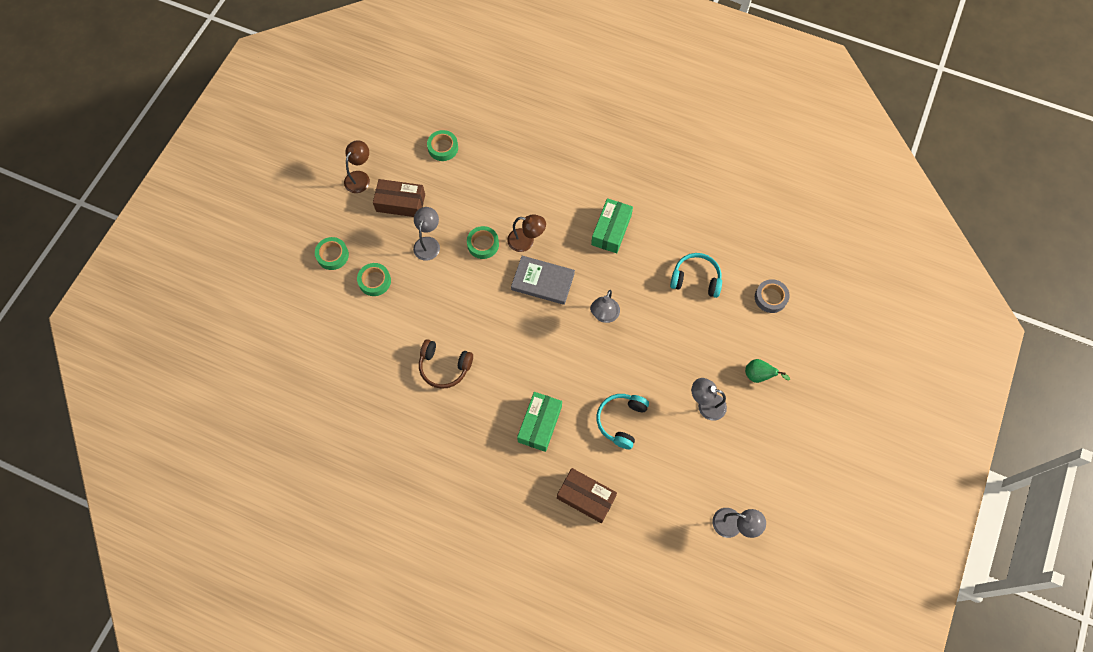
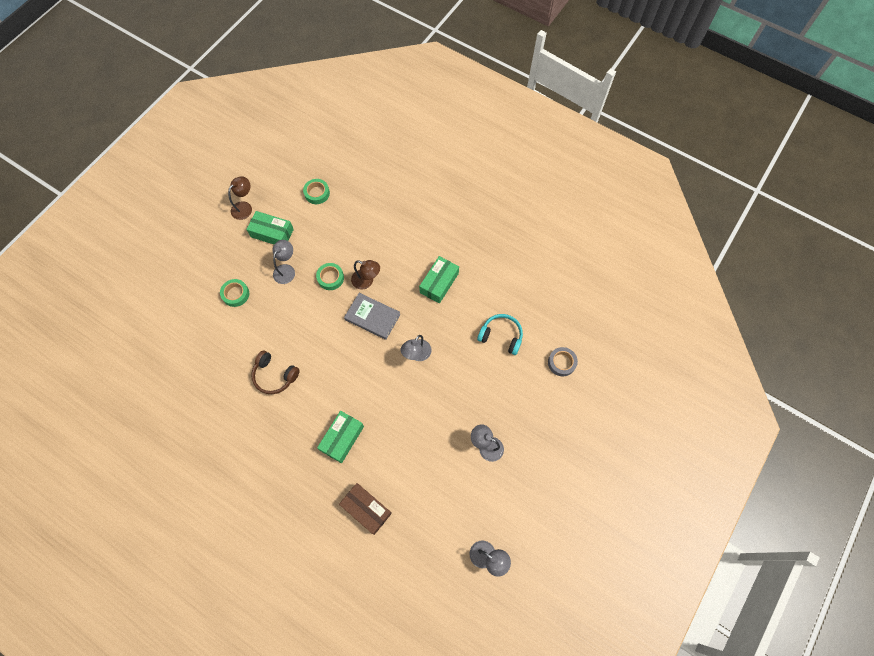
camera: 10 degrees right, 0 degrees up
(332, 255) = (207, 267): green tape -> none
(400, 203) = (272, 233): brown box -> green box
(621, 421) = (411, 447): turquoise headphones -> none
(759, 375) = (537, 429): green pear -> none

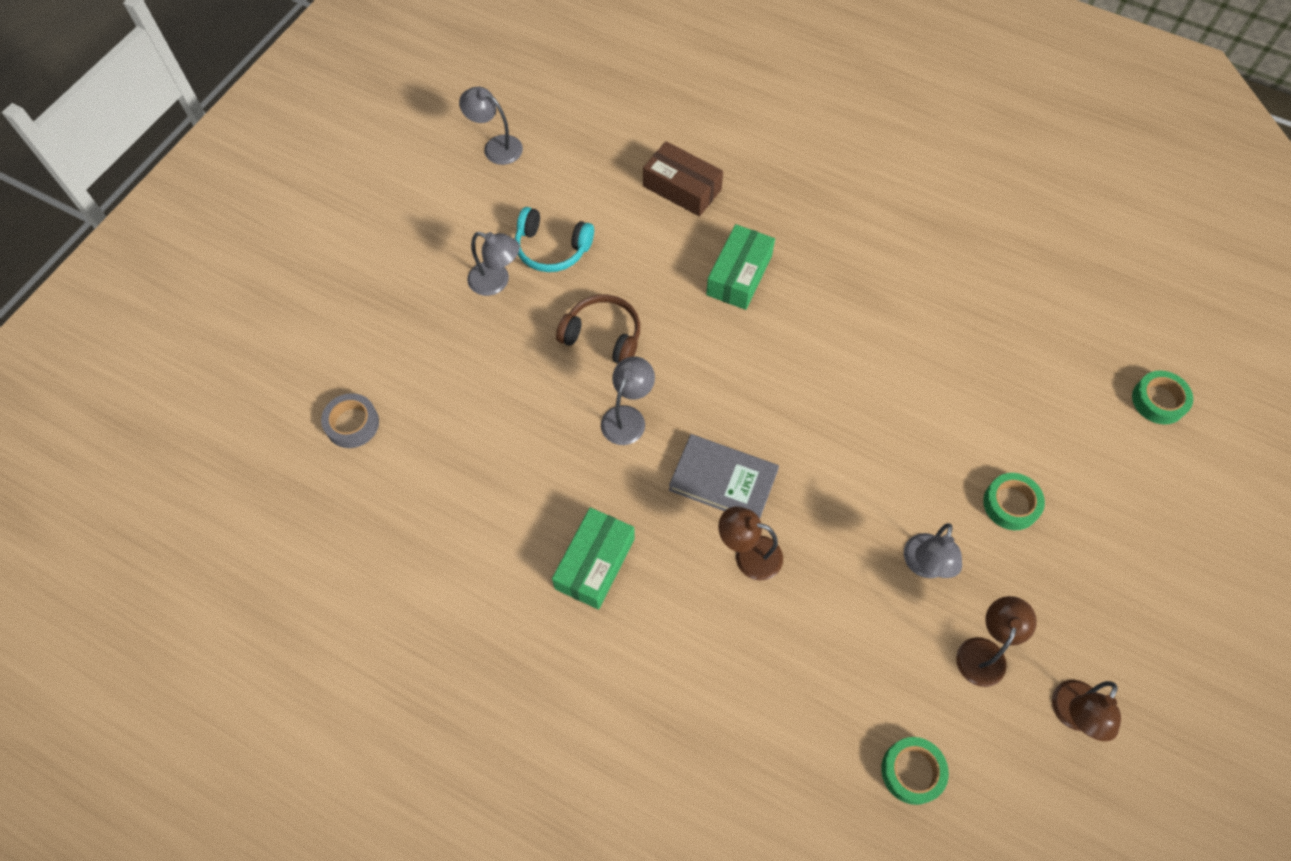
camera: 175 degrees right, 5 degrees down
(272, 233) = (984, 651): green box -> brown lamp
(275, 375) = (882, 361): brown headphones -> brown headphones (603, 336)
(330, 278) = (826, 555): green tape -> green tape (1158, 401)
(501, 336) = (465, 464): turquoise headphones -> turquoise headphones (552, 249)

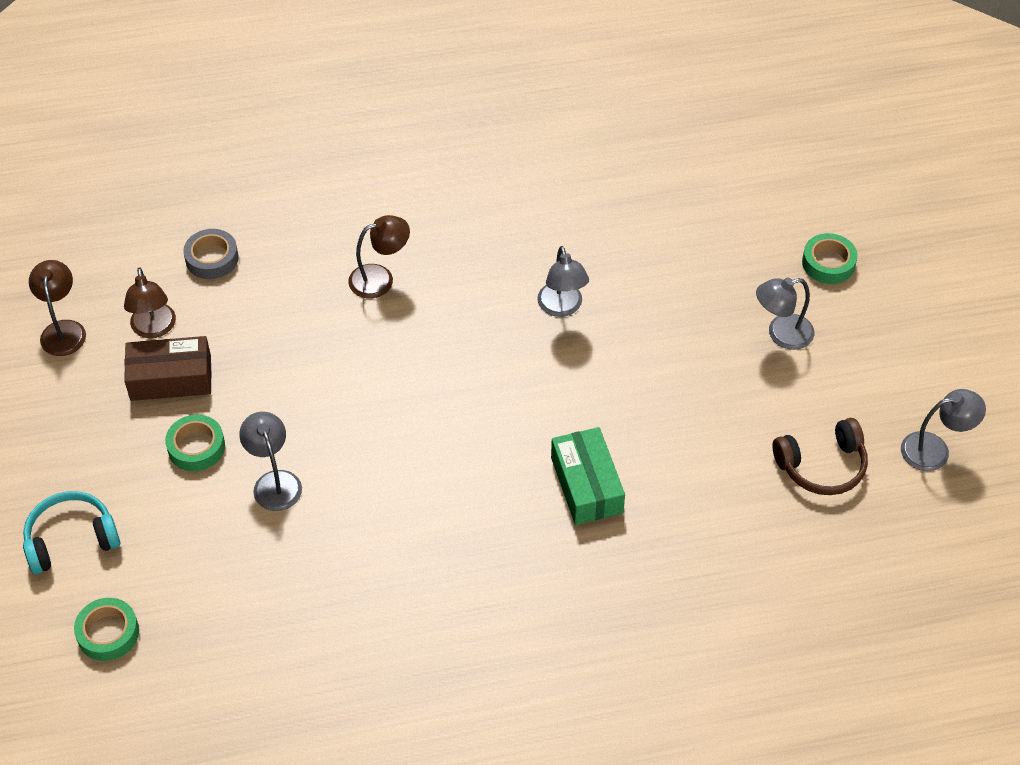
camera: 140 degrees right, 10 degrees down
(352, 424) = (755, 170): grey tape -> grey tape (212, 258)
(552, 249) = (771, 393): turquoise headphones -> turquoise headphones (71, 539)
(595, 563) = (486, 204): green box -> none
(603, 336) = (647, 353): brown headphones -> brown headphones (822, 466)
(682, 188) = (723, 534): brown box -> brown box (171, 378)
(723, 480) = (444, 313): grey book -> none
(912, 771) = (162, 229): green tape -> green tape (828, 263)
(924, 566) = (238, 356): grey lamp -> grey lamp (274, 482)

